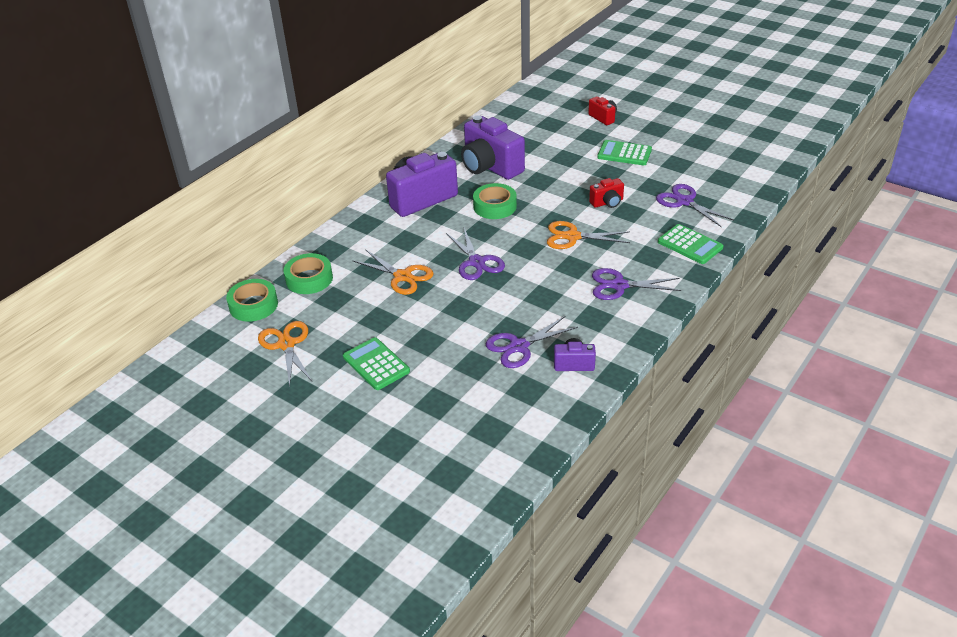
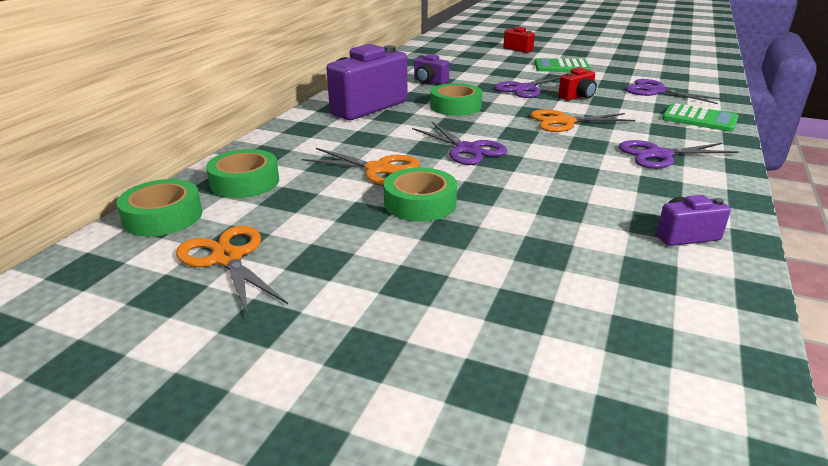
camera: 15 degrees left, 10 degrees down
(376, 364) = (389, 268): green calculator -> none
(417, 314) = (420, 203): none -> green tape
(490, 167) = (429, 81): purple camera -> purple camera, size x0.48
(518, 346) = (590, 224): purple scissors -> purple scissors (524, 89)

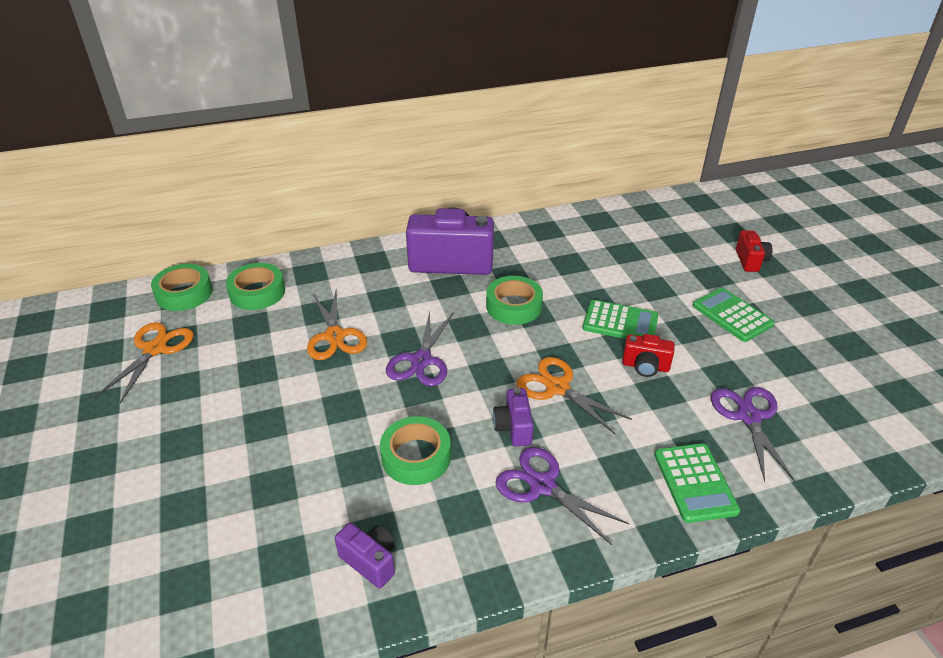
camera: 50 degrees right, 10 degrees up
(420, 203) = (296, 386): green tape -> green tape (416, 456)
(429, 81) = (559, 260): purple camera -> purple camera (513, 428)
(524, 89) = (620, 322): purple scissors -> green calculator

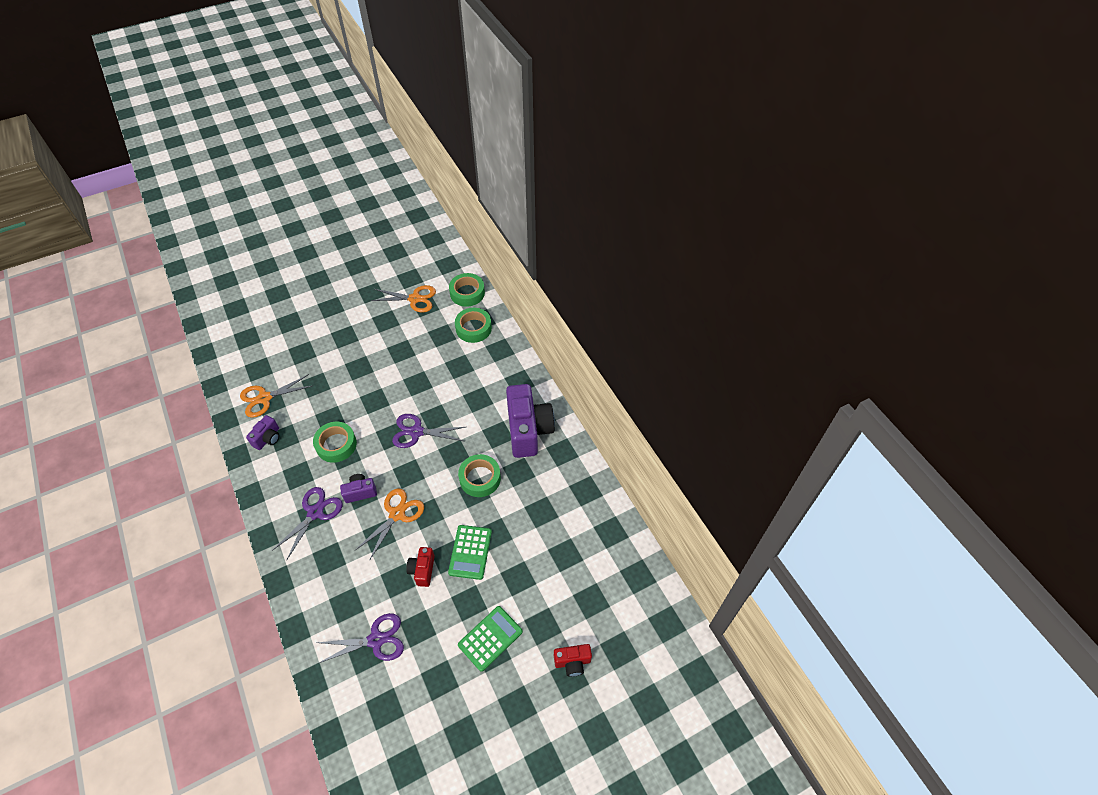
camera: 80 degrees right, 15 degrees up
(335, 336) = (435, 380): orange scissors -> orange scissors (264, 398)
(695, 483) = (317, 600): green calculator -> none

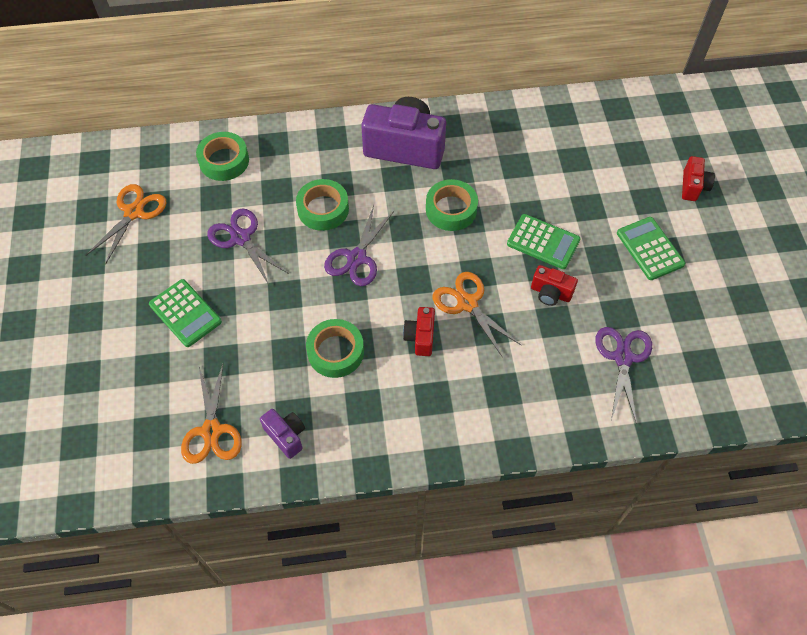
camera: 70 degrees left, 5 degrees up
(315, 512) = (430, 394): purple scissors -> purple scissors (241, 237)
(345, 353) = (185, 313): none -> green calculator
(360, 492) = (420, 337): purple camera -> red camera
(467, 293) = (160, 153): green tape -> green tape (323, 209)

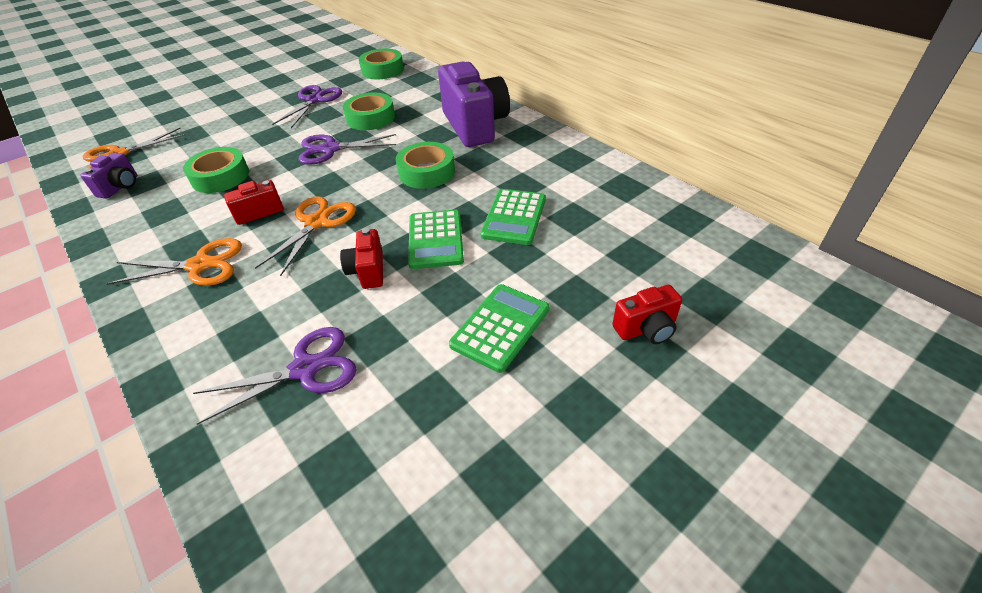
camera: 60 degrees right, 15 degrees down
(134, 212) = (309, 62): orange scissors -> orange scissors (200, 265)
(185, 313) = (228, 108): green calculator -> green calculator (514, 217)

